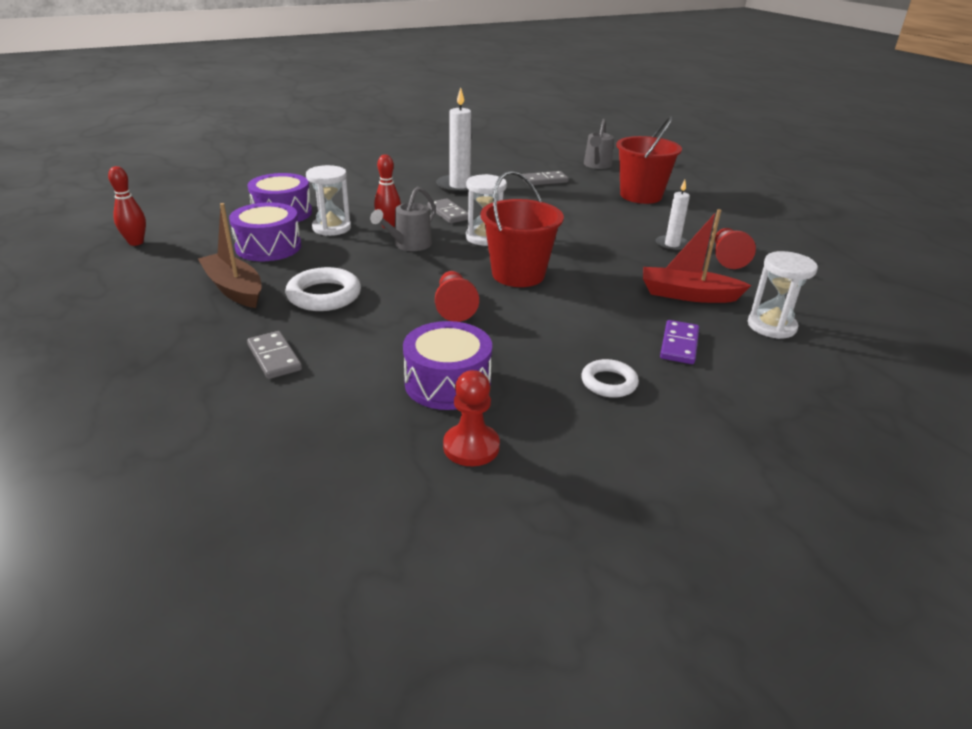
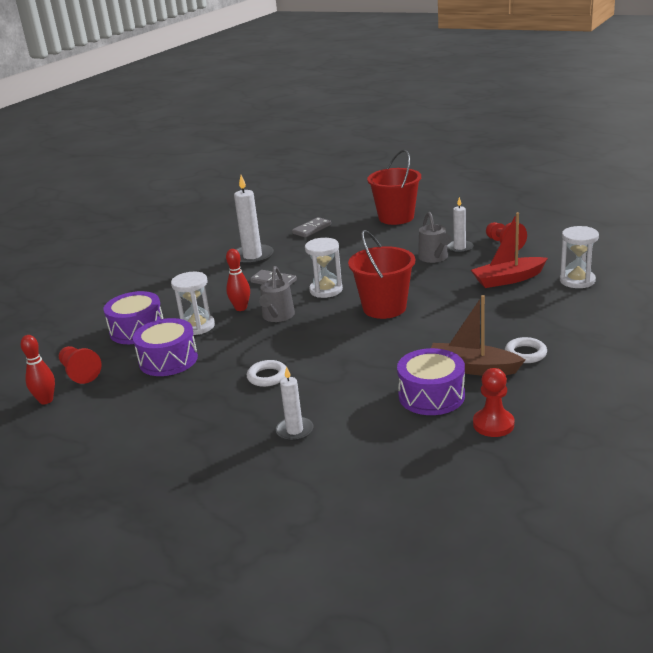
camera: 25 degrees left, 5 degrees down
(234, 289) = (191, 400): brown boat -> brown boat (472, 368)
(274, 357) = (295, 431): grey domino -> white candle
(324, 295) = (267, 376): white ring -> white ring, size x0.65
(454, 307) = (370, 347): red pawn -> red pawn (79, 373)
(597, 165) = (335, 203): grey watering can -> grey watering can (434, 258)
(679, 344) = (538, 314): purple domino -> none

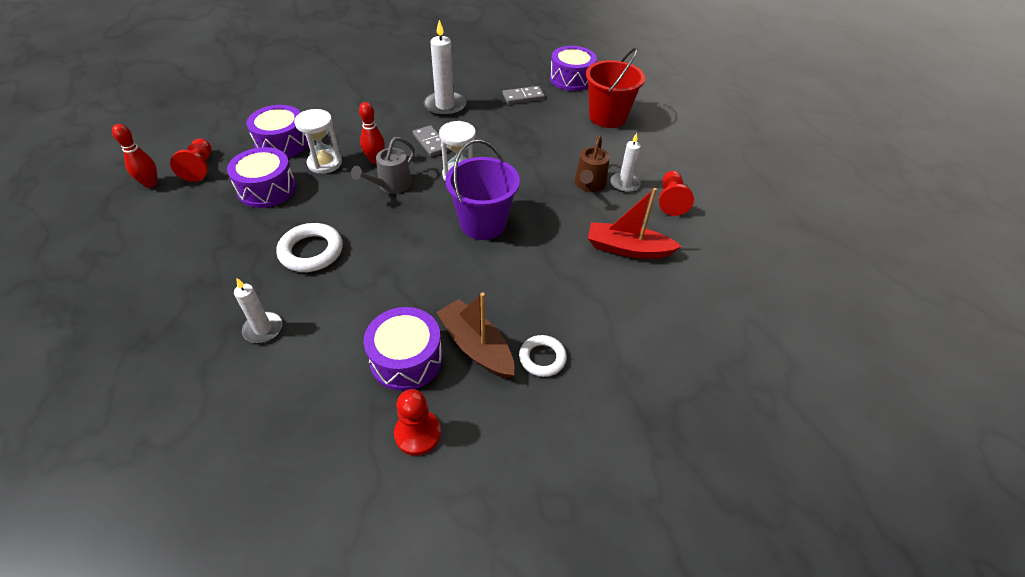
camera: 25 degrees right, 20 degrees up
(267, 376) = (311, 251): white ring -> white ring, size x1.54
(336, 206) = (571, 79): none -> purple drum
(384, 308) = (483, 223): red bucket -> purple bucket
(434, 258) = (589, 185): grey watering can -> brown watering can
(577, 280) = (693, 288): white hourglass -> none

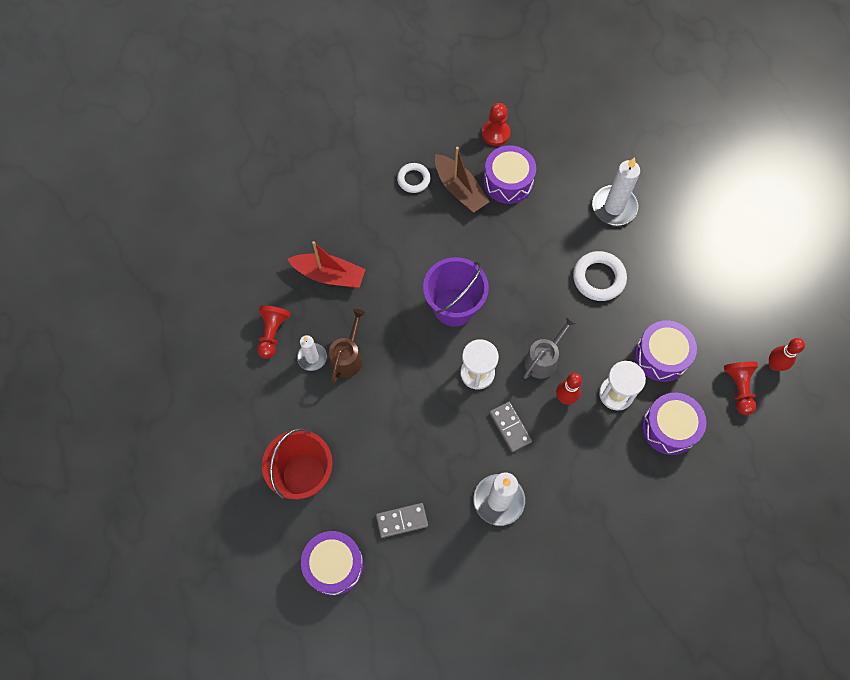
camera: 175 degrees left, 20 degrees up
(263, 329) = (614, 207): white candle -> white candle, size x1.63

